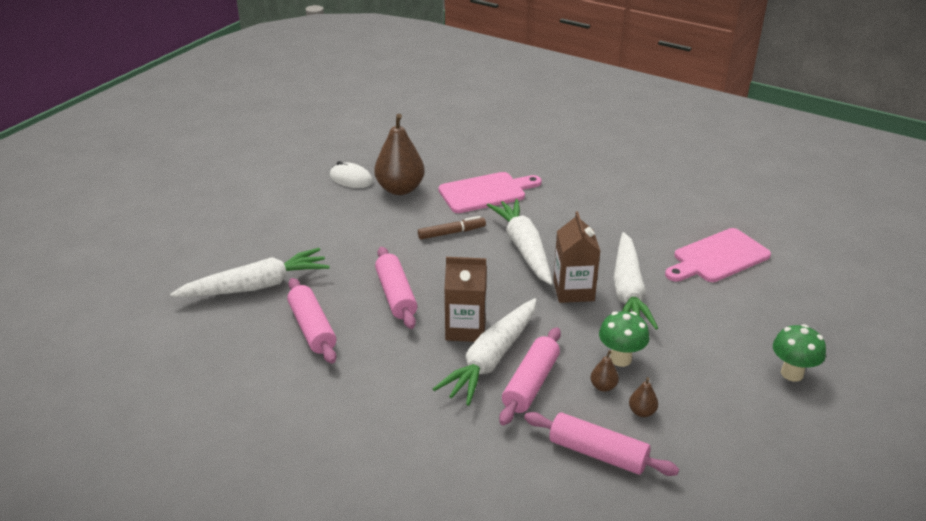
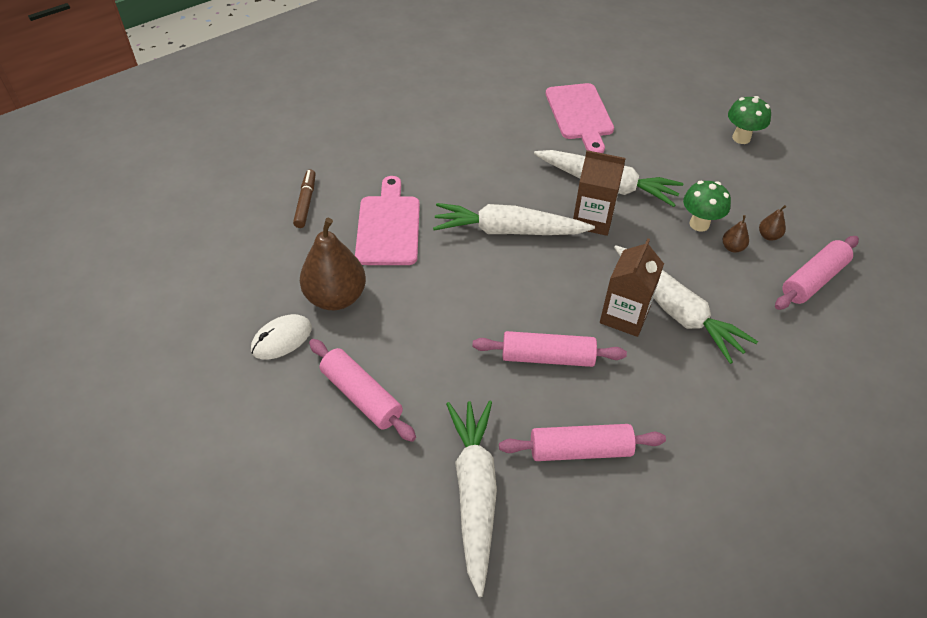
camera: 70 degrees left, 15 degrees up
(451, 233) = (452, 278): brown marker -> brown marker (305, 202)
(530, 384) = (717, 294): pink rolling pin -> pink rolling pin (361, 396)

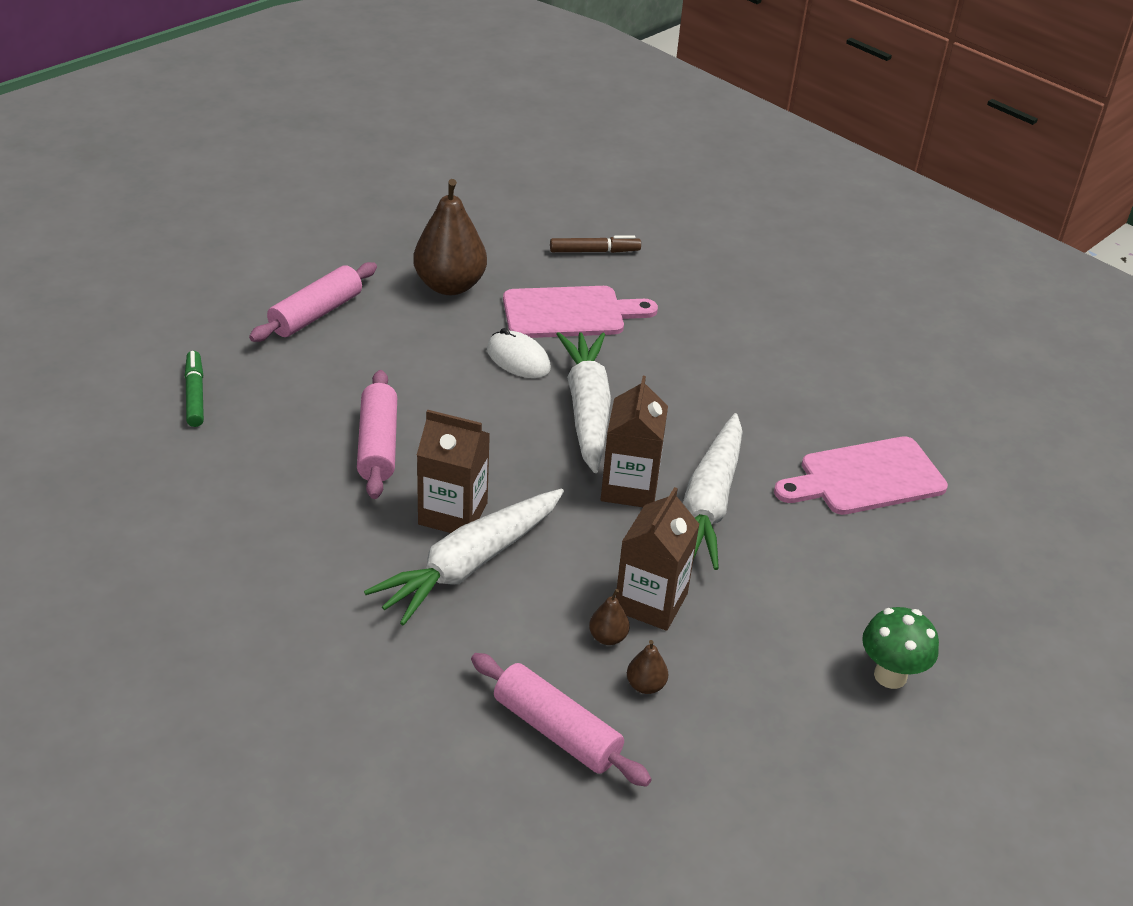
camera: 80 degrees right, 10 degrees down
(281, 339) = (387, 258): white mouse -> white mouse (518, 359)
(474, 493) = (195, 394): white carrot -> green marker
(580, 450) = (245, 470): pink rolling pin -> none
(699, 224) = (651, 602): green mushroom -> brown carton

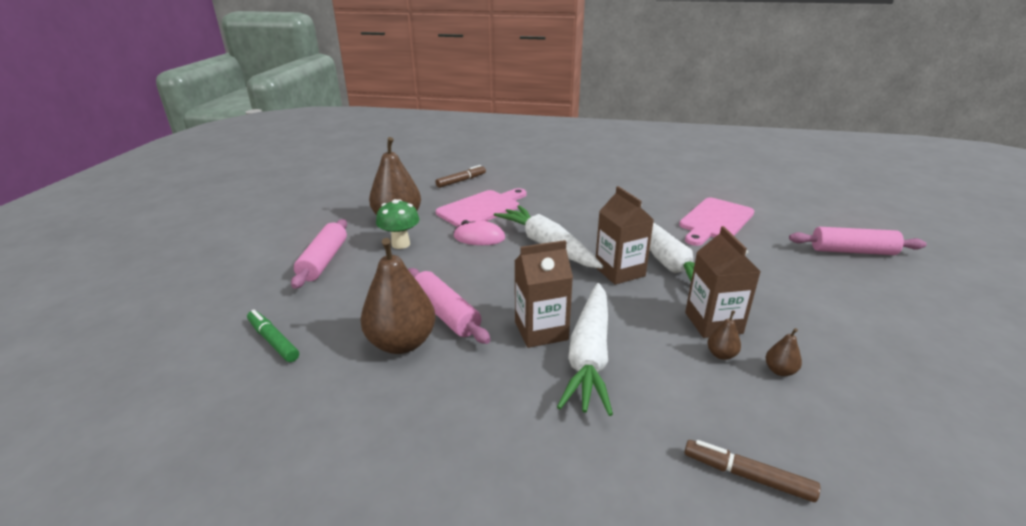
camera: 30 degrees left, 10 degrees down
(305, 457) = (401, 343): none -> brown pear
(472, 742) = (747, 476): none -> brown marker
(518, 359) = (479, 237): white mouse -> pink mouse
(557, 730) = (779, 431): pink rolling pin -> pink rolling pin (852, 251)
(890, 676) = (865, 299): green mushroom -> green mushroom (400, 244)

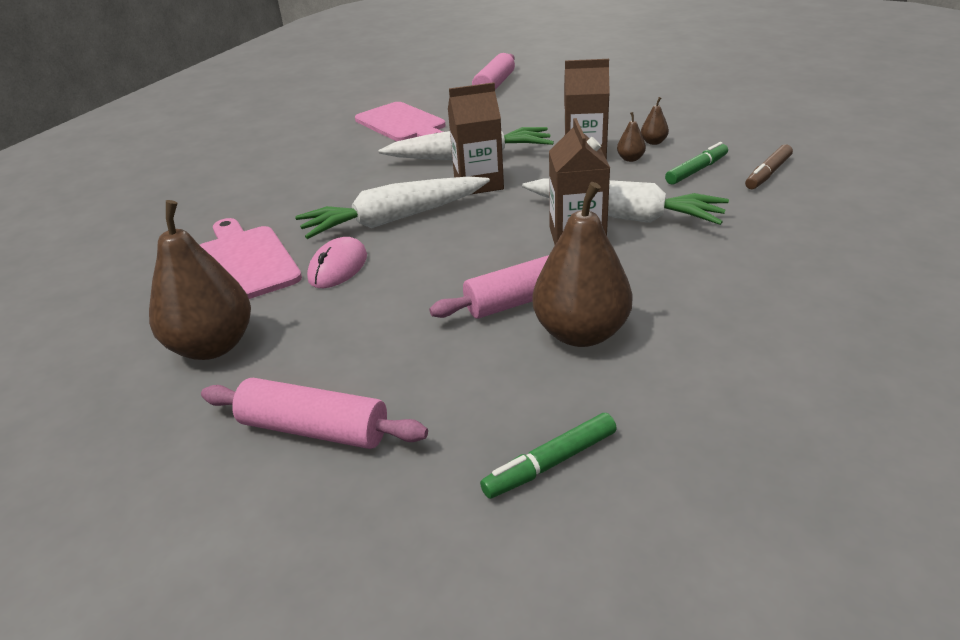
camera: 75 degrees left, 5 degrees up
(400, 244) = (309, 340): green mushroom -> none
(461, 181) = (118, 277): brown marker -> none
(720, 407) = (696, 170): none -> green marker

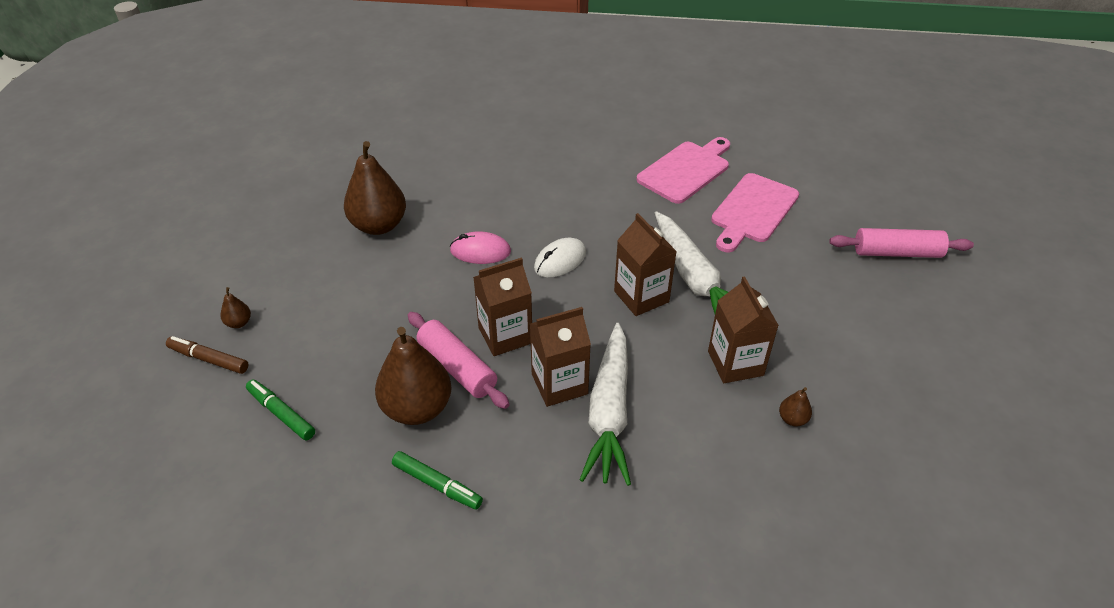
camera: 70 degrees right, 10 degrees up
(245, 262) = (478, 202): pink cutting board -> pink cutting board (686, 170)
(314, 429) = (306, 298): pink rolling pin -> none
(395, 219) = (560, 260): white carrot -> white mouse
(490, 262) = (505, 335): none -> brown carton
(630, 159) = (739, 403): brown pear -> brown pear (239, 323)
(696, 170) = (731, 464): green marker -> green marker (437, 484)
(768, 174) = (747, 533): brown marker -> brown marker (208, 359)

